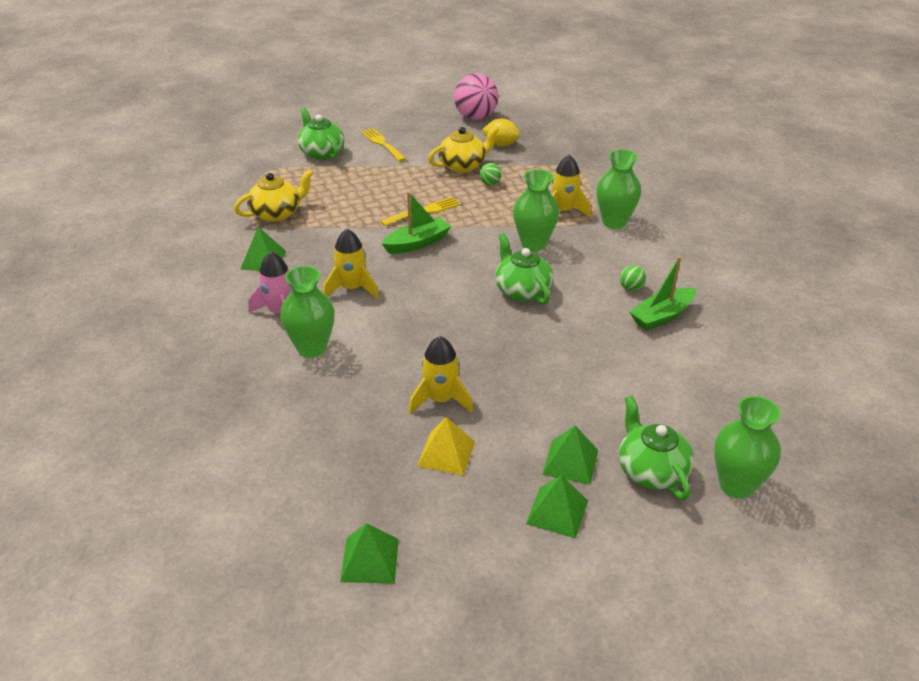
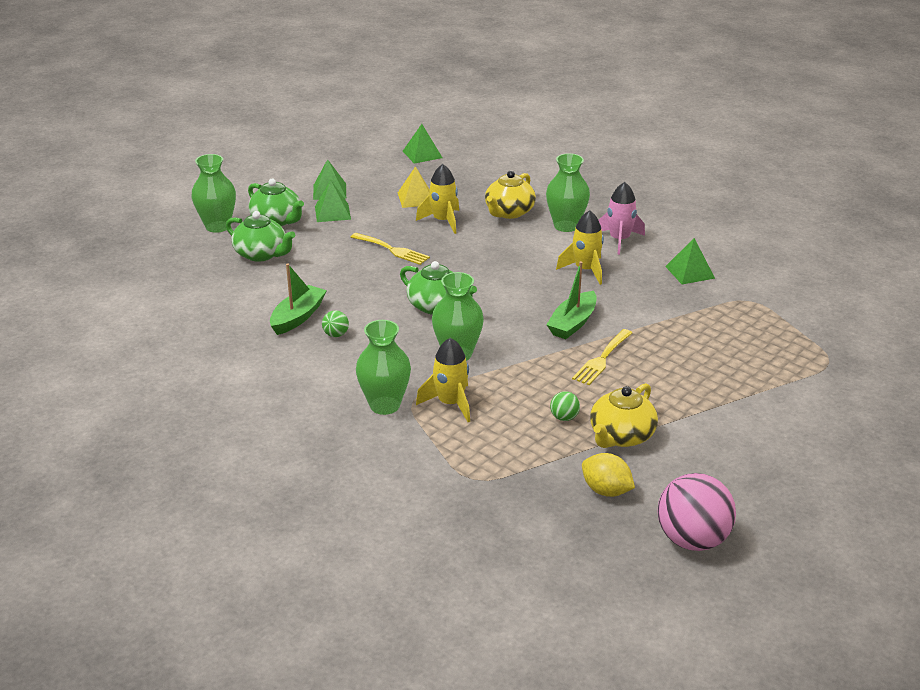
camera: 155 degrees right, 5 degrees down
(276, 213) = (743, 315): yellow teapot -> yellow teapot (509, 212)
(321, 152) = (809, 403): green teapot -> green teapot (261, 254)
(382, 144) = (758, 441): yellow fork -> yellow fork (392, 250)
(501, 144) = (606, 490): yellow lemon -> yellow lemon turned 45 degrees clockwise

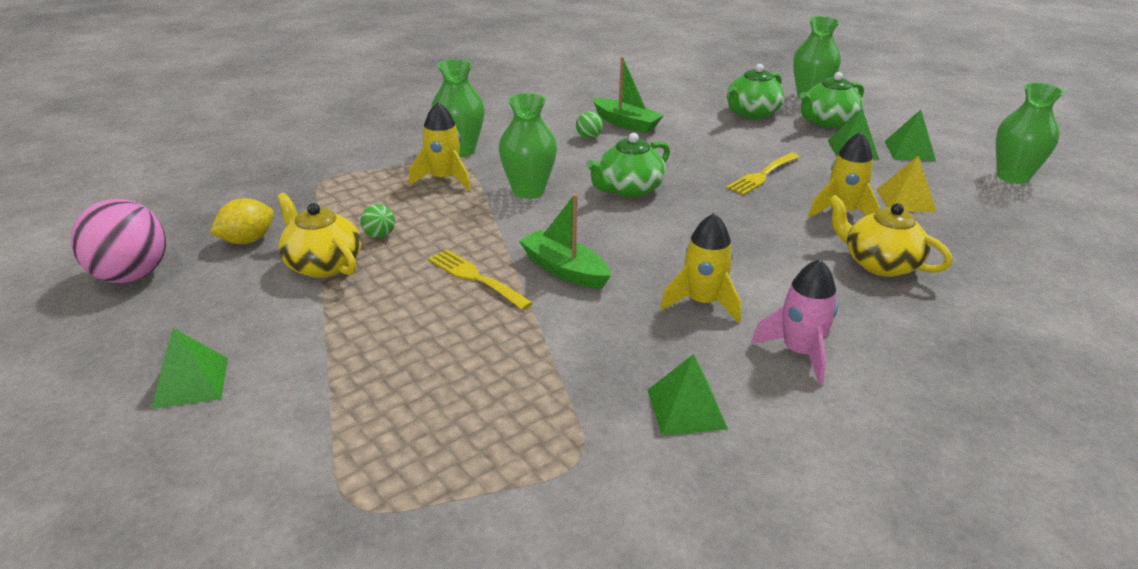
camera: 100 degrees right, 0 degrees up
(422, 154) = (1055, 216): green pyramid -> green pyramid (191, 382)
(566, 226) = (843, 307): green vase -> green vase (1012, 177)

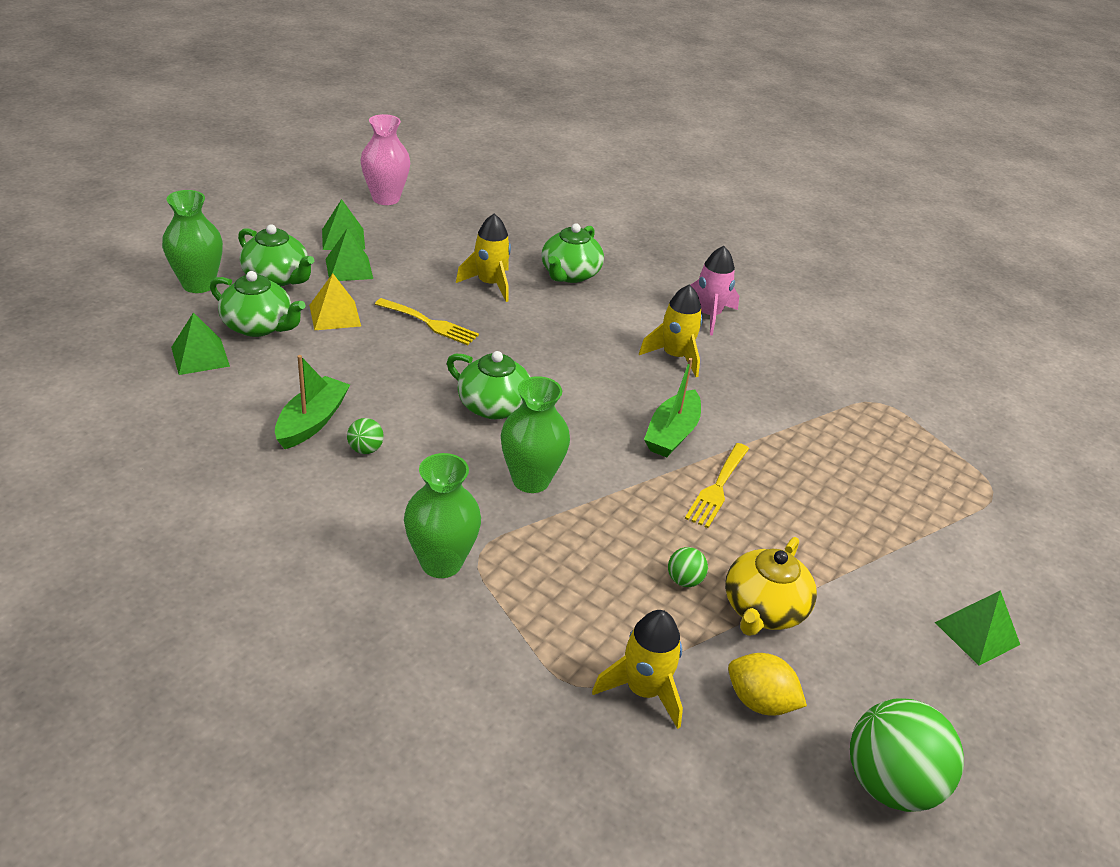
camera: 110 degrees left, 5 degrees up
(131, 276) = (890, 784): pink ball -> green ball
(444, 179) = (530, 559): yellow rocket -> yellow rocket (643, 690)
(686, 409) = (800, 361): green pyramid -> green pyramid (200, 356)
(879, 264) = (570, 274): yellow teapot -> green teapot
(906, 200) = (453, 252): yellow pyramid -> yellow pyramid (335, 315)
(1012, 177) = (386, 198): green vase -> pink vase

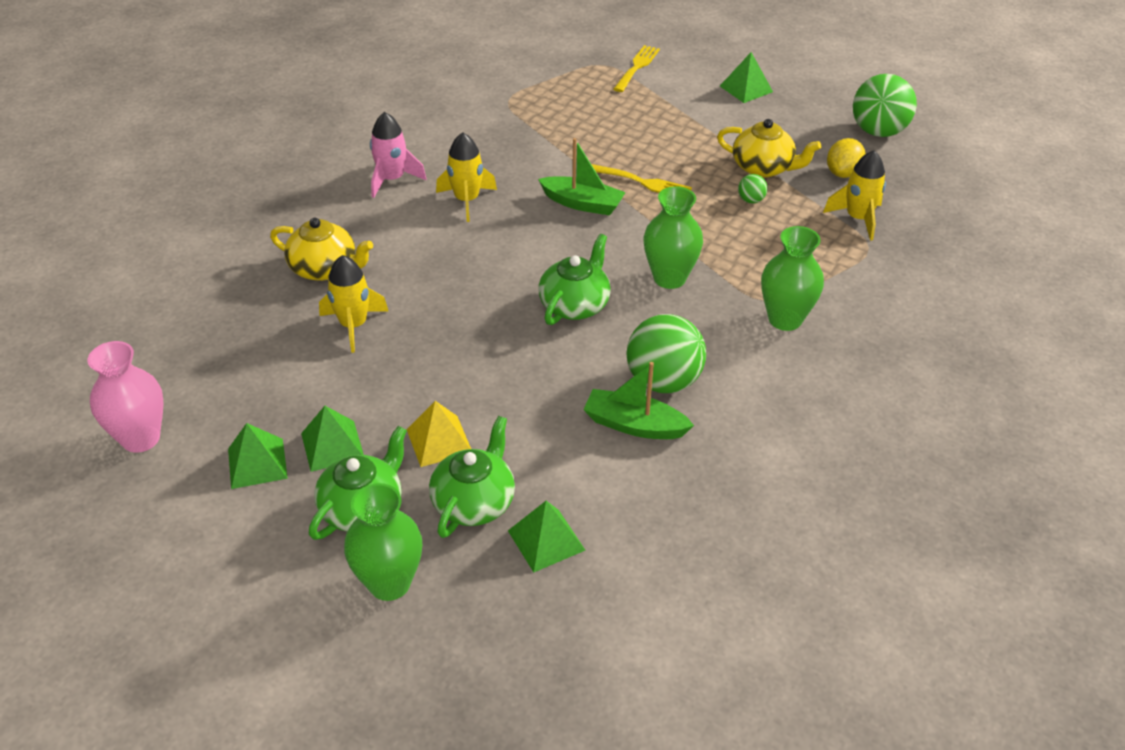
camera: 90 degrees left, 5 degrees up
(365, 449) = (663, 381): green ball -> green ball, size x2.26
(430, 323) = (441, 363): yellow fork -> yellow fork (637, 67)
(570, 274) = (325, 268): green teapot -> yellow teapot

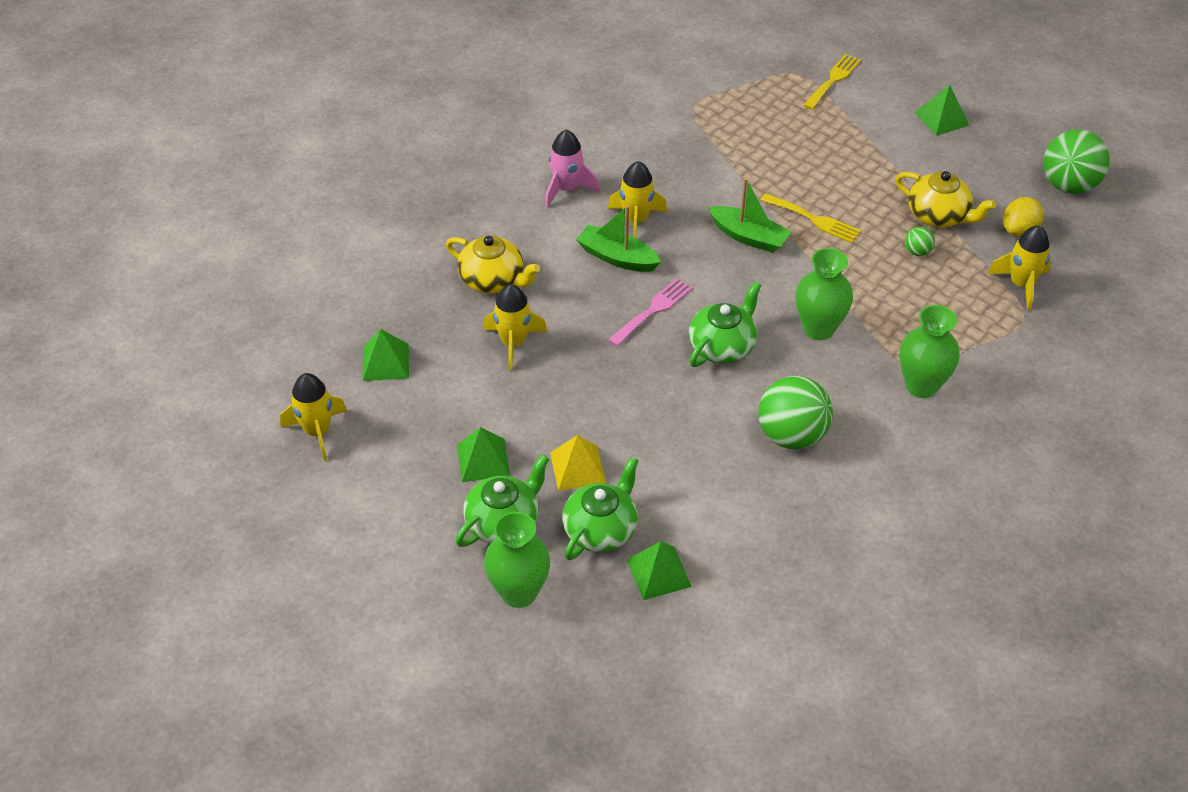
camera: 10 degrees right, 5 degrees up
(140, 438) = (317, 431): pink vase -> yellow rocket
(257, 463) = (416, 468): green pyramid -> green pyramid (385, 362)
(497, 279) = (653, 310): none -> pink fork
(634, 425) = (756, 475): green boat -> green boat (617, 257)

